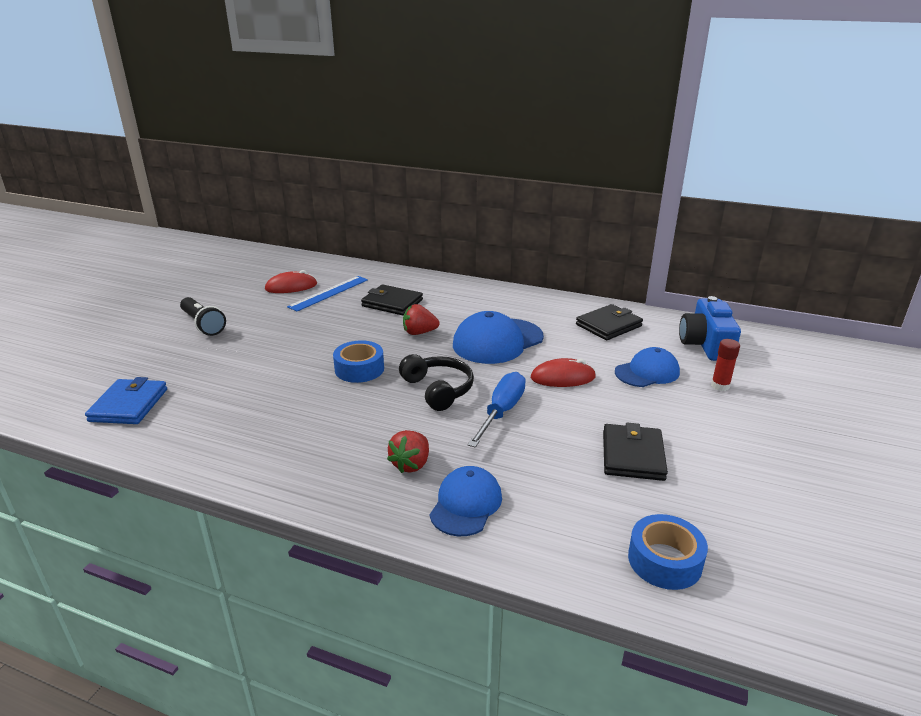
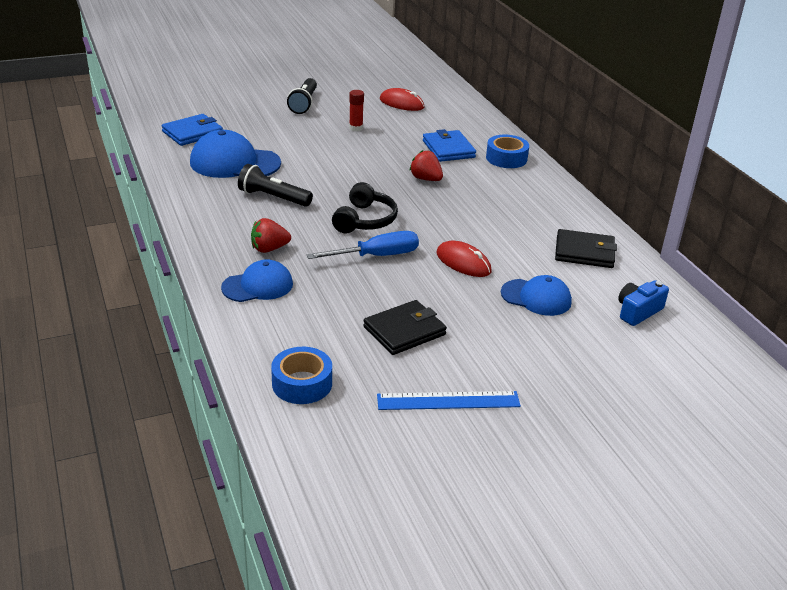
camera: 45 degrees right, 5 degrees up
(327, 417) = (273, 197): none -> black flashlight
(329, 293) = (418, 120): blue ruler -> blue ruler (448, 401)
(359, 369) = (342, 181): blue tape -> blue tape (506, 158)
(392, 303) = (448, 149): black wallet -> blue wallet
(497, 341) = (469, 214): blue cap -> blue cap (234, 163)
(706, 344) = (638, 312): blue camera -> blue camera, size x0.66
(720, 386) = (574, 341): red glue stick -> red glue stick (356, 128)

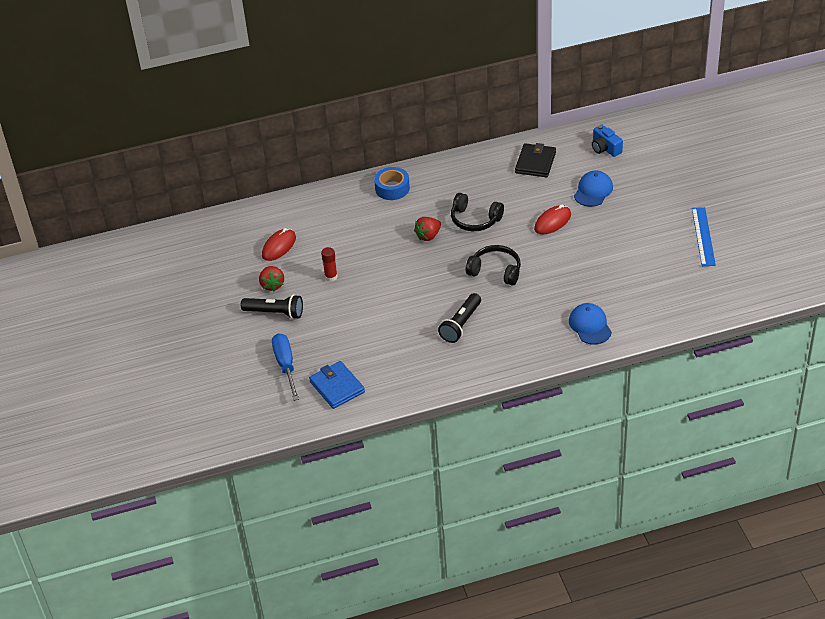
camera: 80 degrees left, 10 degrees up
(234, 163) = (398, 353): blue cap -> none
(269, 249) = (540, 322): red strawberry -> red strawberry (272, 285)
(302, 383) = (695, 299): blue tape -> none
(376, 256) = (546, 265): blue screwdriver -> blue screwdriver (286, 365)
(404, 331) = (636, 253): black wallet -> none
(448, 149) = (374, 221): blue wallet -> none
(459, 208) = (475, 220): none -> black headphones

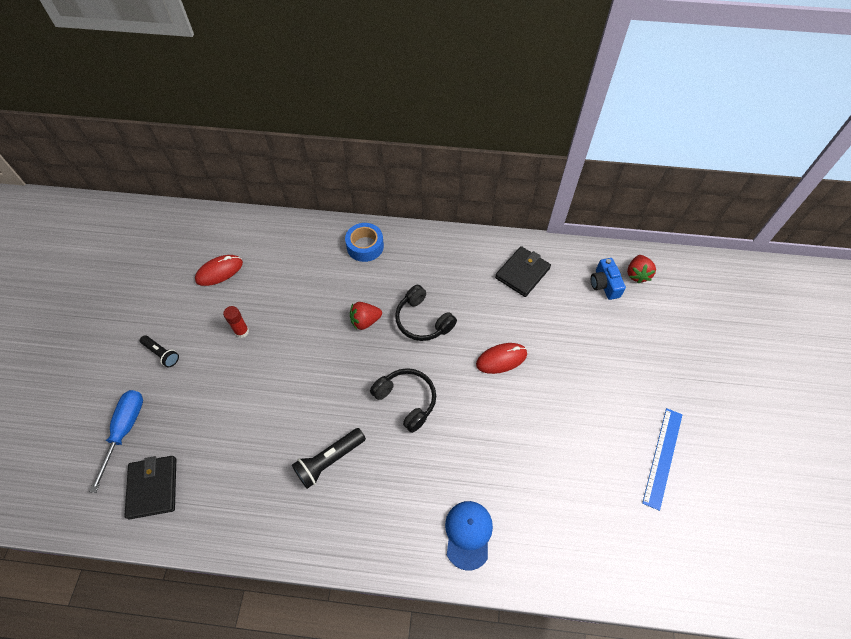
camera: 20 degrees right, 15 degrees up
(272, 285) = (182, 316): red strawberry -> red strawberry (637, 274)
(275, 313) = (162, 354): black flashlight -> black flashlight, size x0.66
(337, 387) = (153, 487): blue wallet -> black wallet
(593, 191) = (565, 335): blue cap -> none

